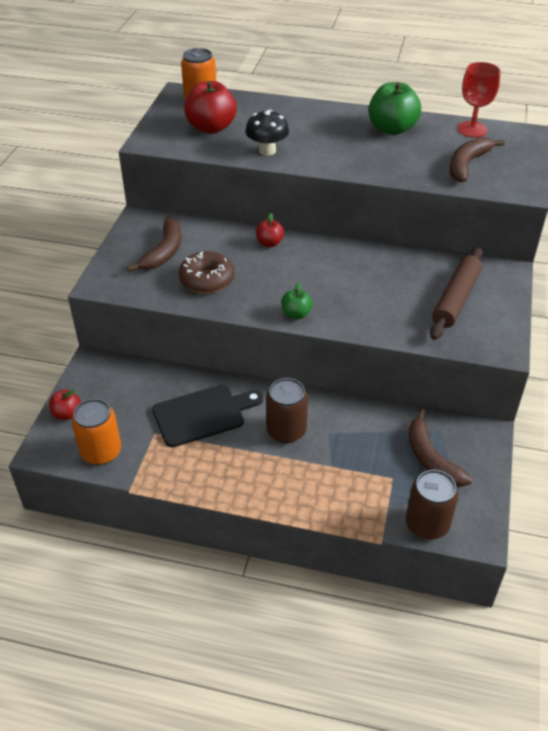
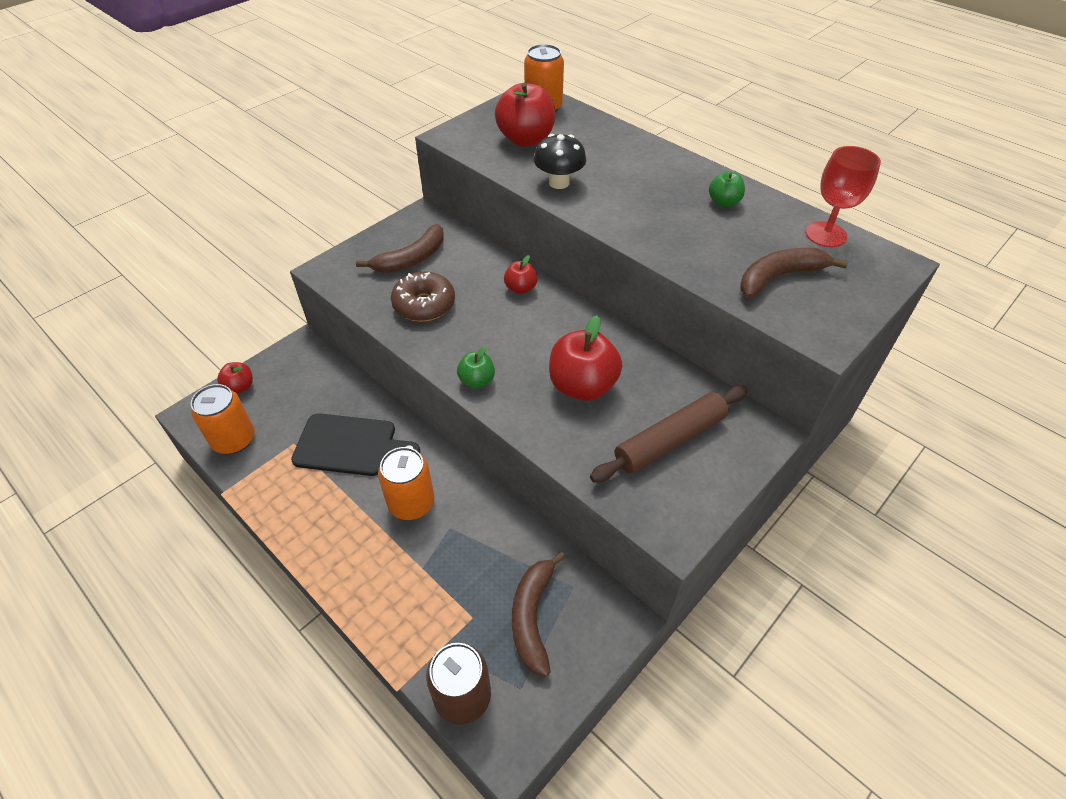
camera: 30 degrees right, 5 degrees up
(286, 430) = (411, 503): brown can -> orange can
(371, 289) = (582, 386): none -> red apple
(392, 129) = (724, 202): green apple -> green apple, size x0.53

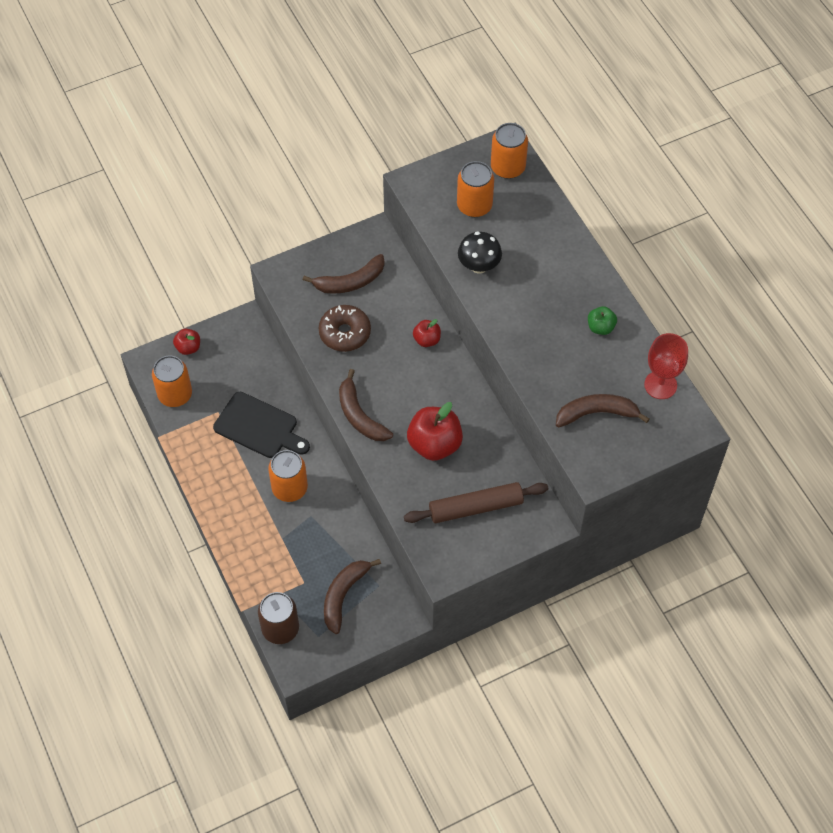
camera: 20 degrees right, 10 degrees up
(477, 380) = (360, 415): green apple -> brown banana
(526, 139) = (474, 206): red apple -> orange can

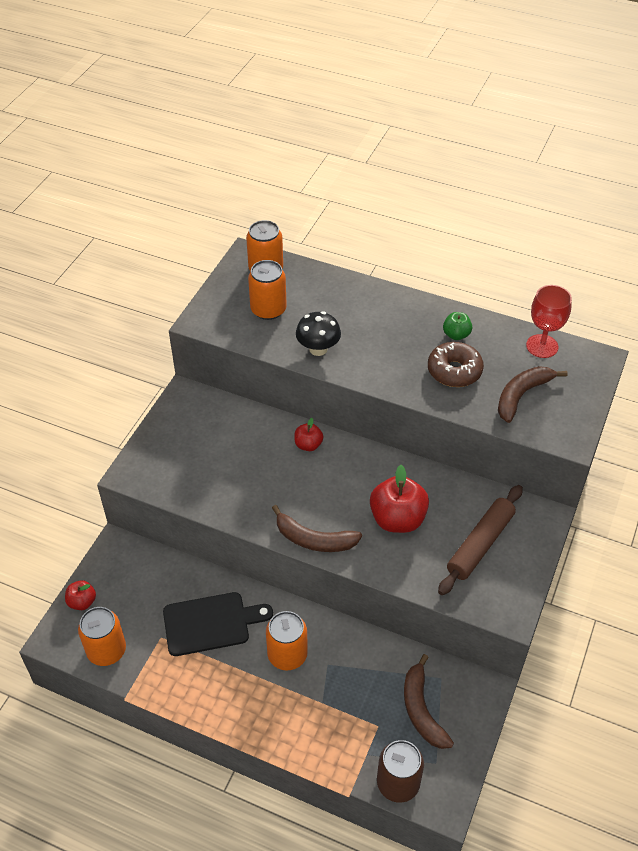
camera: 40 degrees left, 10 degrees down
(345, 333) = (235, 484): brown donut -> brown donut (454, 371)
(350, 282) = (200, 442): brown banana -> none

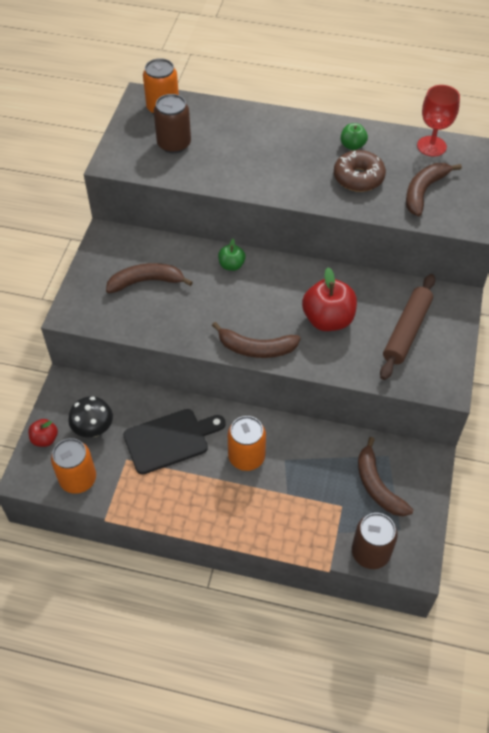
camera: 10 degrees left, 5 degrees up
(215, 450) = (146, 282): none -> brown banana
(268, 310) = (174, 144): orange can -> brown can
(308, 445) = (231, 265): red apple -> green apple
(318, 349) = (229, 173): black mushroom -> black mushroom (93, 429)

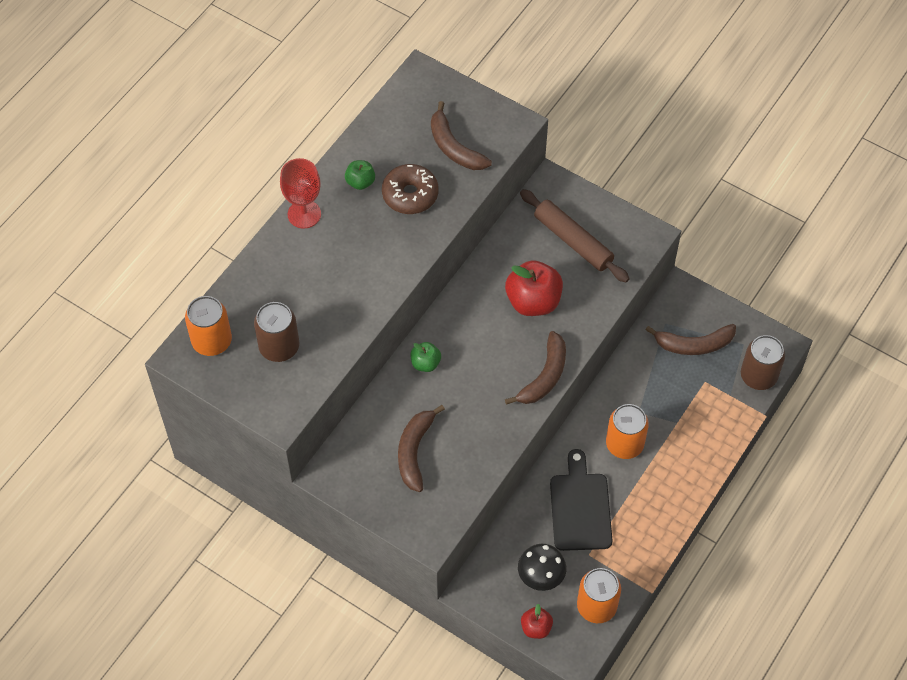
camera: 70 degrees left, 5 degrees up
(431, 146) = (393, 115): red goblet -> red goblet (304, 214)

